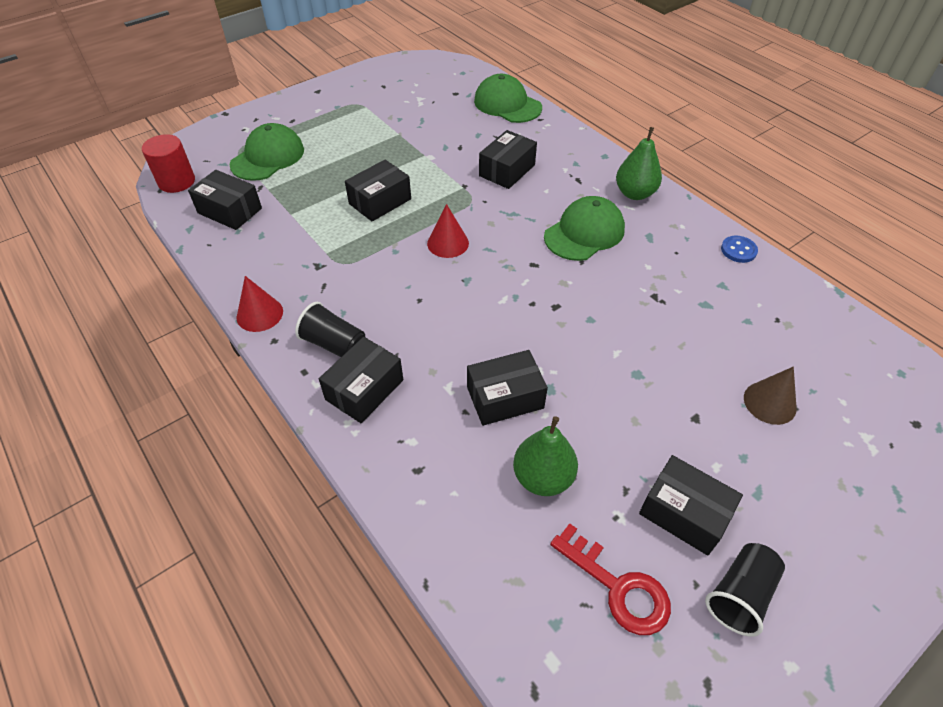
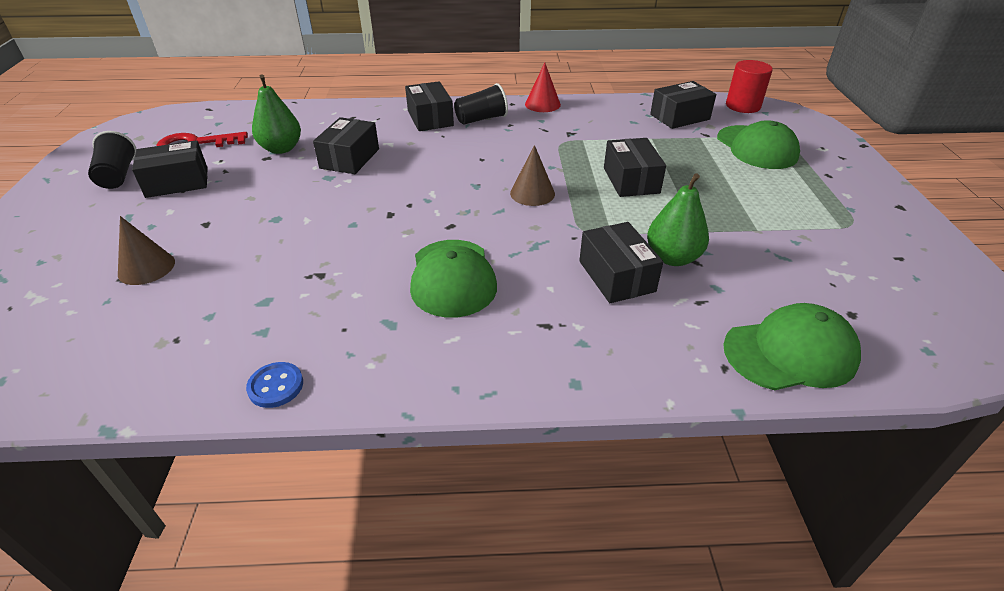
camera: 125 degrees right, 10 degrees down
(448, 243) = (532, 193): red cone -> brown cone
(635, 193) = (469, 360): green pear -> green pear (672, 258)

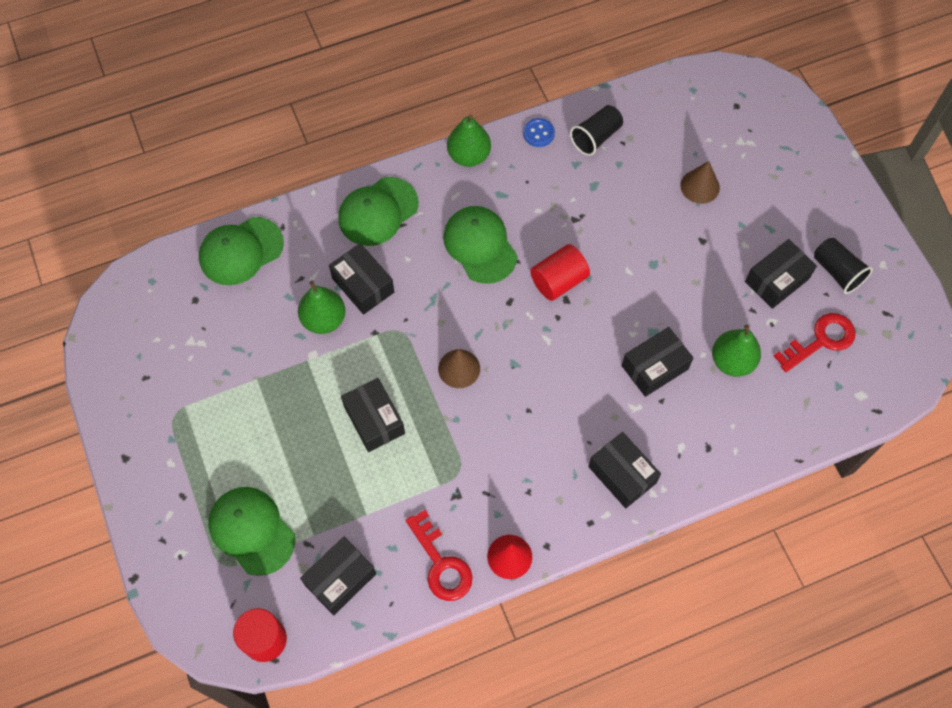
camera: 160 degrees right, 25 degrees up
(350, 158) = (654, 367): black box -> black box turned 60 degrees clockwise
(385, 228) = (558, 281): none -> red cylinder
(401, 385) = (469, 156): none -> green pear
(481, 119) = (565, 493): black cup -> black cup (596, 137)
(573, 348) = (378, 212): none -> green cap
(596, 110) = (441, 563): none -> red key

